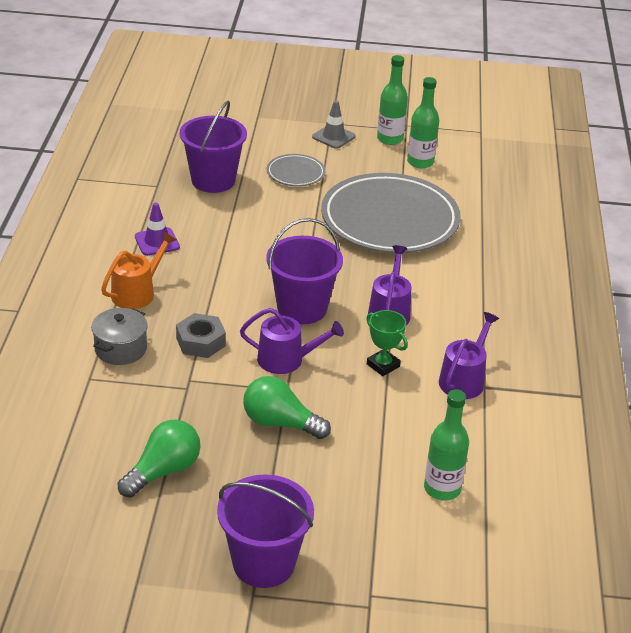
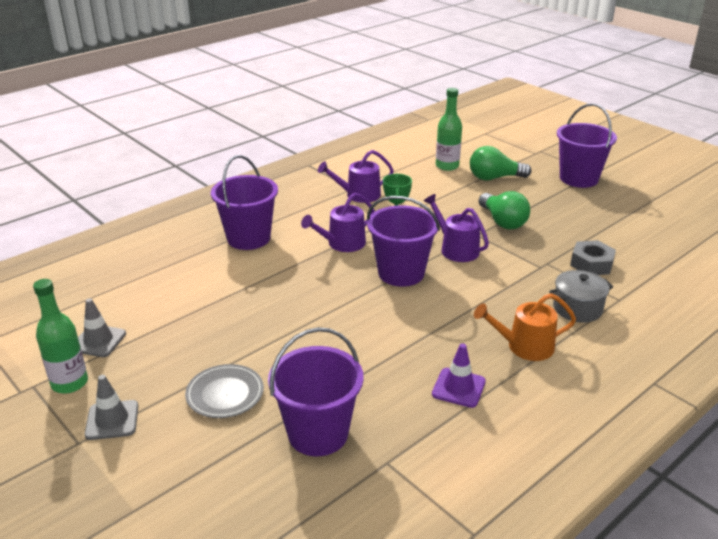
camera: 135 degrees left, 5 degrees down
(163, 471) = (604, 230): green light bulb -> green light bulb (494, 178)
(201, 342) = (506, 286): grey nut -> grey nut (591, 264)
(390, 220) = (226, 303): grey plate -> none
(420, 162) = (98, 341): green bottle -> grey traffic cone
(471, 276) = (248, 238): none -> purple bucket

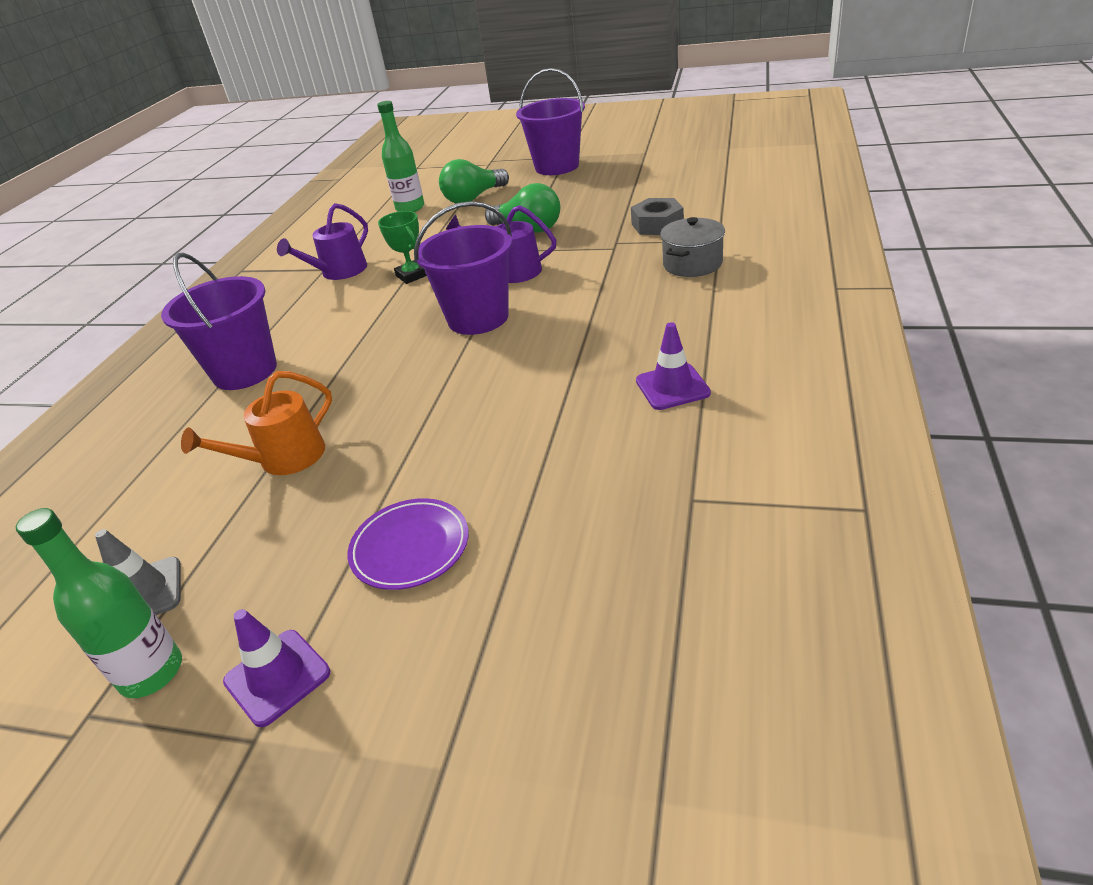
camera: 30 degrees left, 5 degrees up
(112, 420) = (277, 677): grey traffic cone -> purple traffic cone
(225, 394) = (410, 547): grey plate -> purple plate
(318, 433) = (579, 519): purple bucket -> none
(342, 244) = (375, 323): purple watering can -> none
(524, 346) = (687, 318): orange watering can -> orange watering can (284, 458)

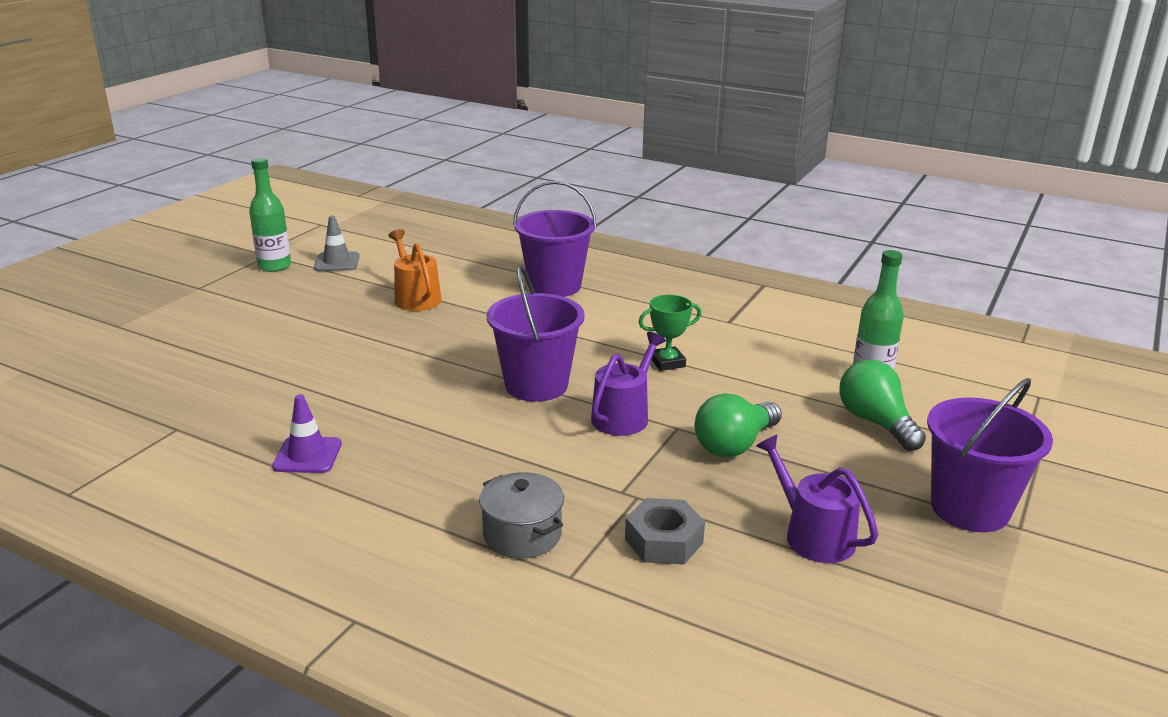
camera: 100 degrees right, 10 degrees down
(277, 677) = (228, 293): purple traffic cone -> none
(339, 272) = (713, 328): purple watering can -> purple watering can (813, 535)
(410, 547) = (271, 330): purple plate -> none

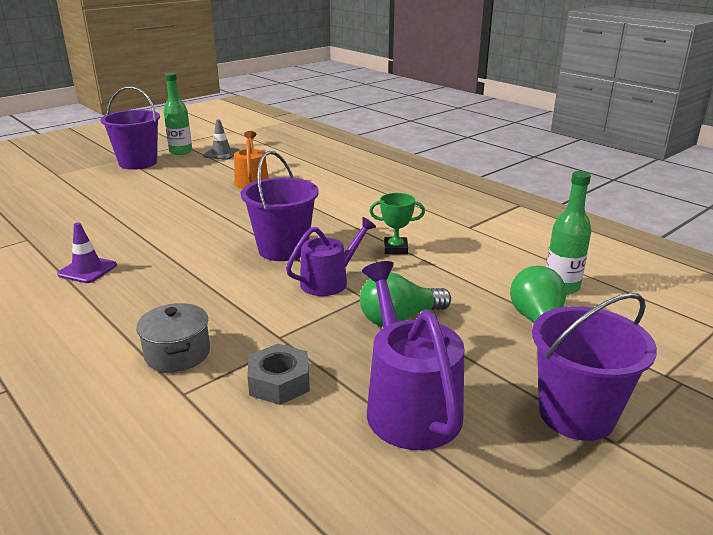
camera: 20 degrees right, 0 degrees up
(554, 286) = (355, 186): purple bucket -> purple bucket (138, 163)
(813, 535) = (409, 405): purple watering can -> purple watering can, size x1.52

